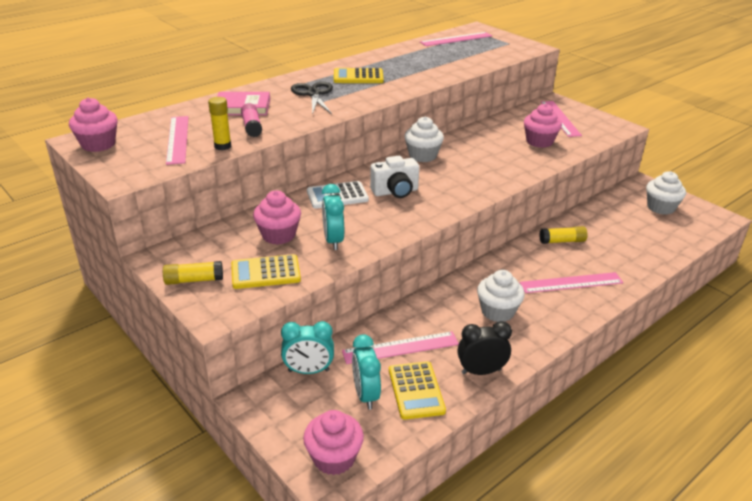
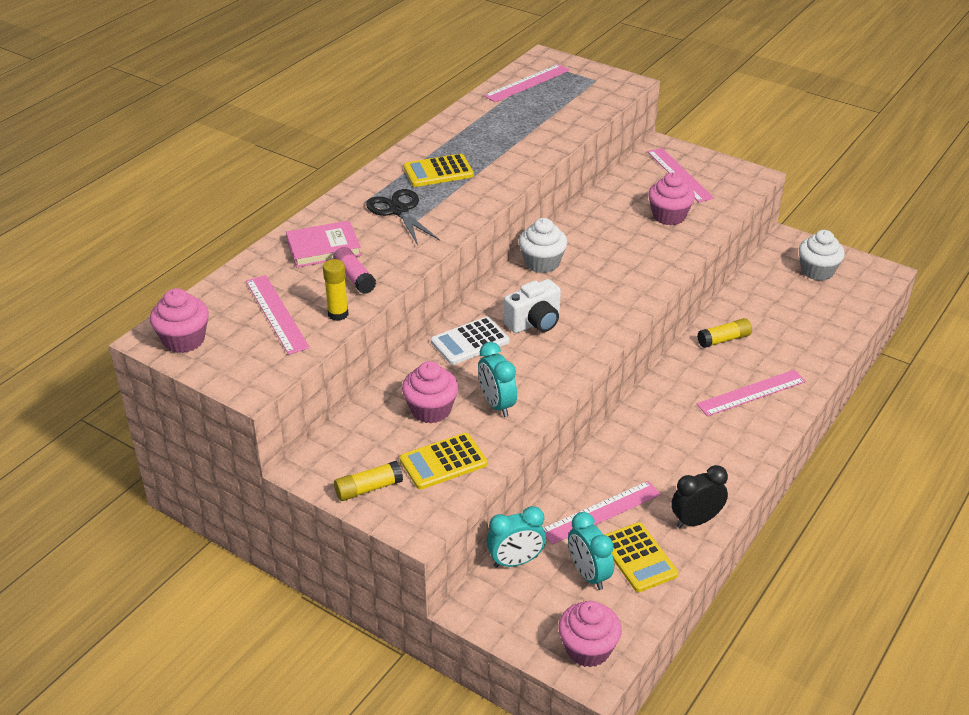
camera: 15 degrees left, 5 degrees up
(497, 311) = (686, 446): white cupcake -> none

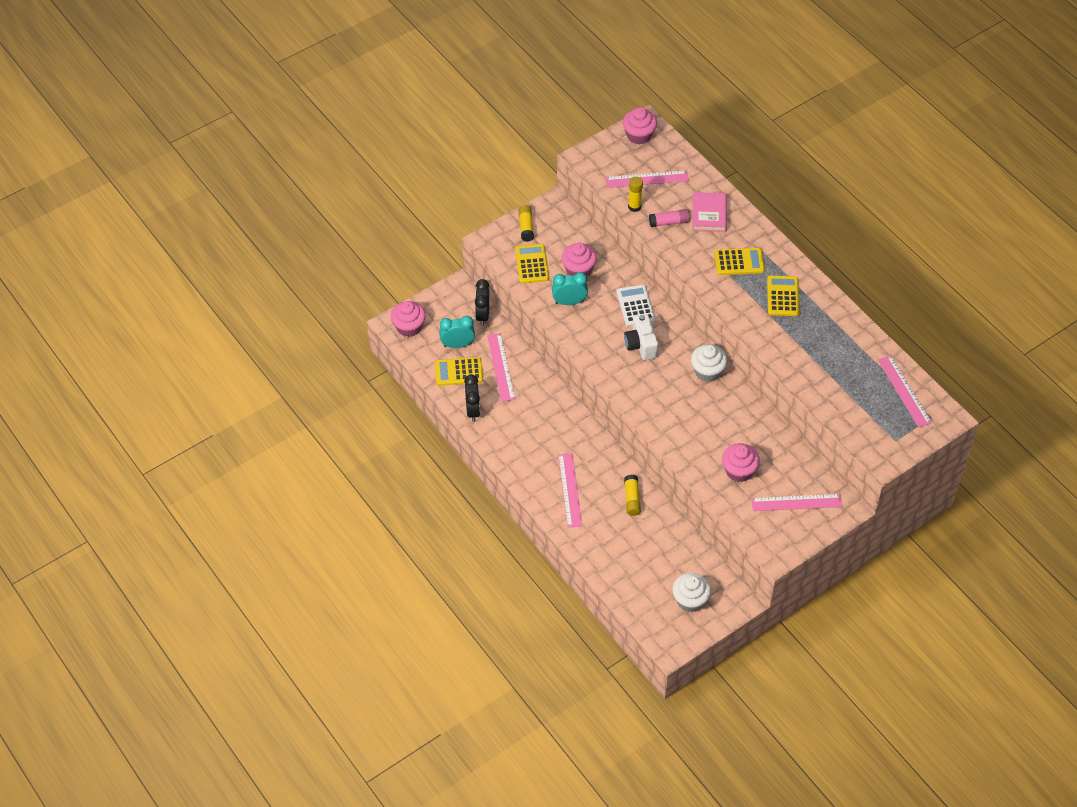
camera: 110 degrees right, 15 degrees up
(399, 210) = (739, 262): black scissors -> yellow calculator
(515, 561) = (482, 315): turquoise clock -> black clock

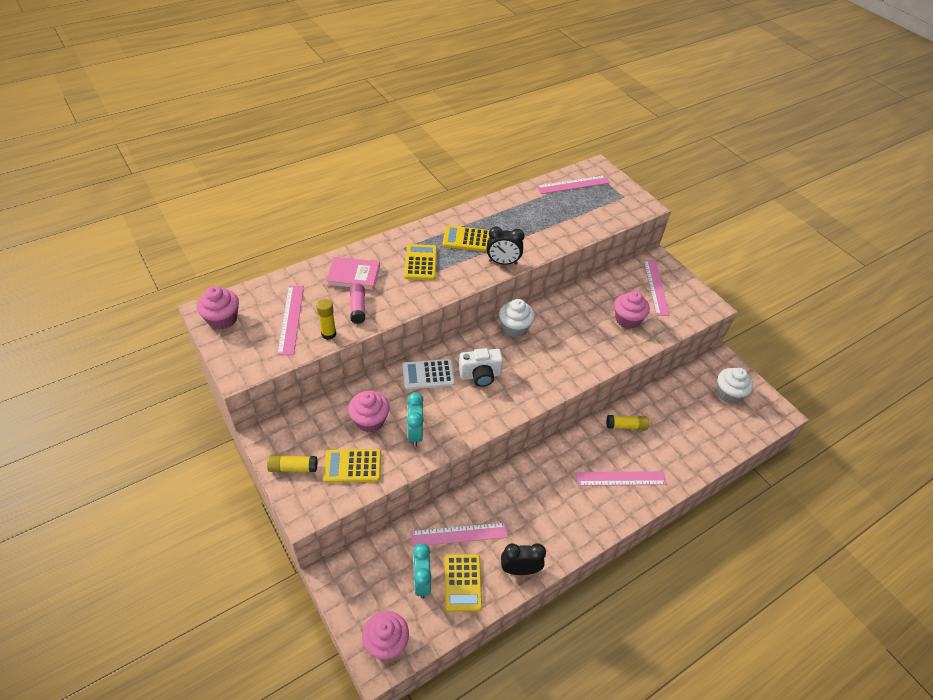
camera: 90 degrees left, 5 degrees down
(482, 315) = (380, 549): black clock -> black clock (503, 262)

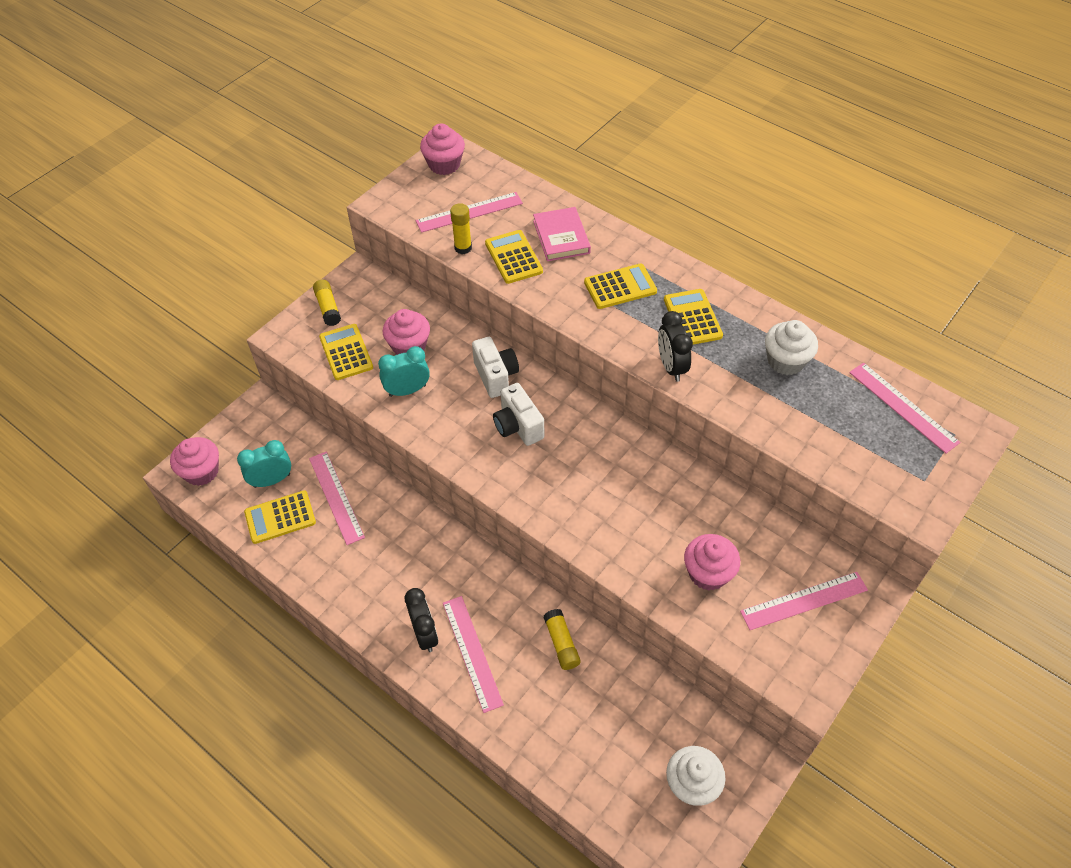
camera: 75 degrees right, 5 degrees up
(358, 308) = (513, 257): pink glue stick -> yellow calculator
(428, 374) = (495, 376): white calculator -> white camera
(514, 328) = (616, 440): white cupcake -> white cupcake (785, 361)
(520, 569) = (310, 568): black clock -> black clock (425, 634)

